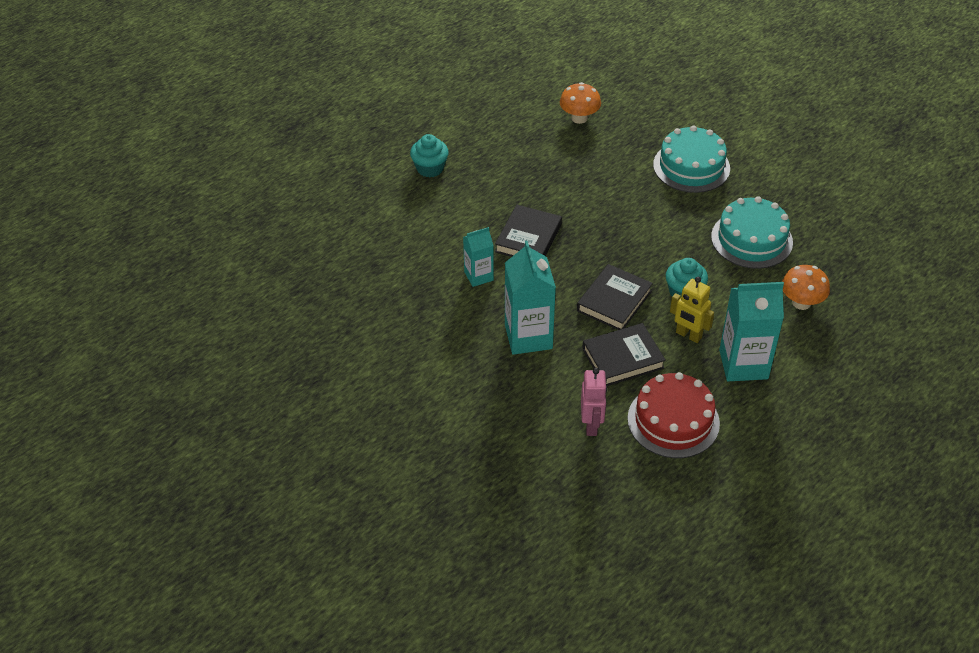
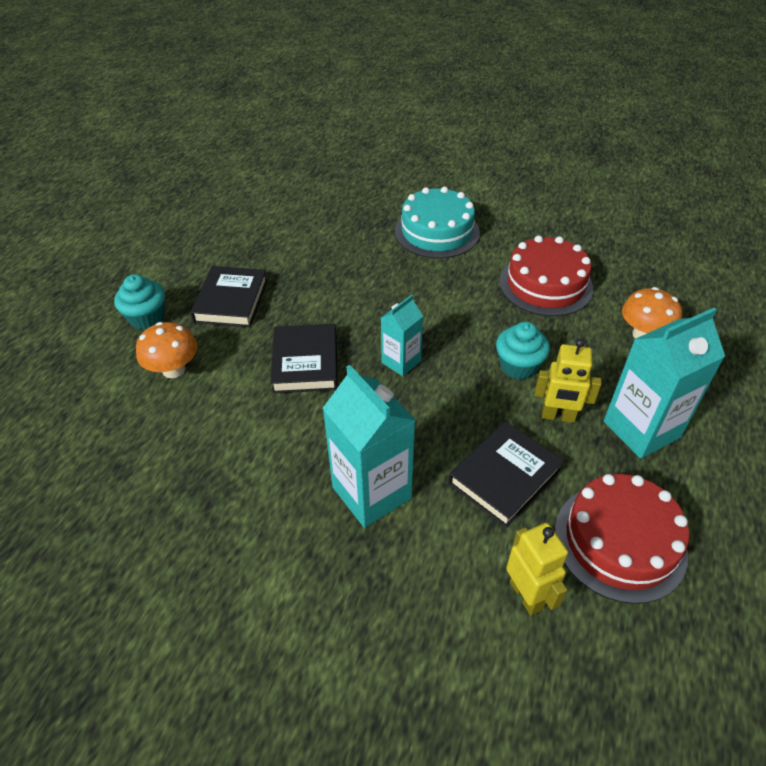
camera: 25 degrees left, 0 degrees up
(478, 276) = (266, 432): turquoise carton -> turquoise carton (401, 362)
(579, 118) = (294, 218): orange mushroom -> orange mushroom (174, 369)
(591, 425) = (526, 595): pink robot -> yellow robot
(614, 301) = (448, 405): black book -> black book (231, 301)
(751, 239) = (545, 285): turquoise cake -> red cake

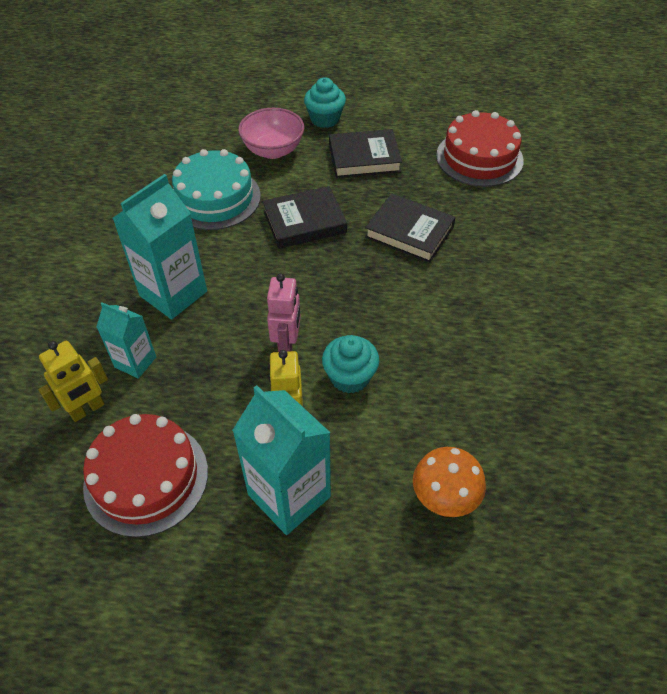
camera: 75 degrees right, 5 degrees up
(174, 369) = (273, 150): orange mushroom -> pink bowl
(401, 362) = (326, 284): turquoise carton -> turquoise carton (135, 362)
(437, 232) = (542, 278): turquoise cake -> turquoise cake (215, 198)
(471, 403) = (287, 345): none -> pink robot
(504, 477) = (205, 381): black book -> black book (409, 232)
(545, 285) = (494, 390): red cake -> red cake (479, 158)

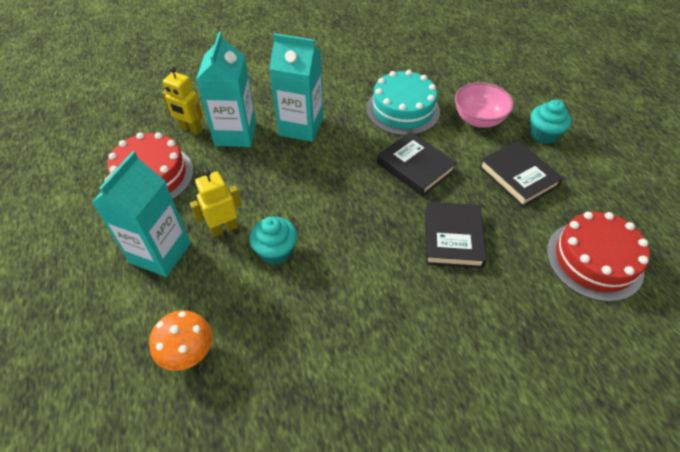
camera: 65 degrees right, 0 degrees up
(135, 362) = (235, 134): turquoise carton -> turquoise carton, size x1.73
(287, 345) = (287, 203): pink robot -> none

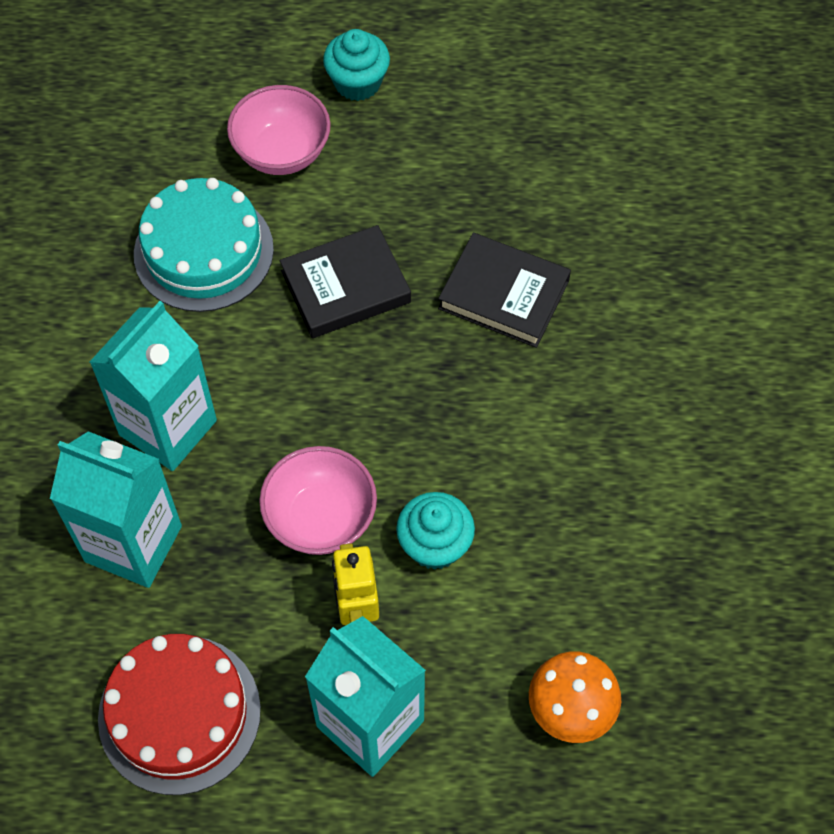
camera: 70 degrees left, 10 degrees up
(191, 129) = (81, 621): yellow robot -> none
(274, 197) = (321, 518): none -> pink bowl
(518, 176) = (426, 158): black book -> none
(594, 260) = (605, 146): red cake -> none

